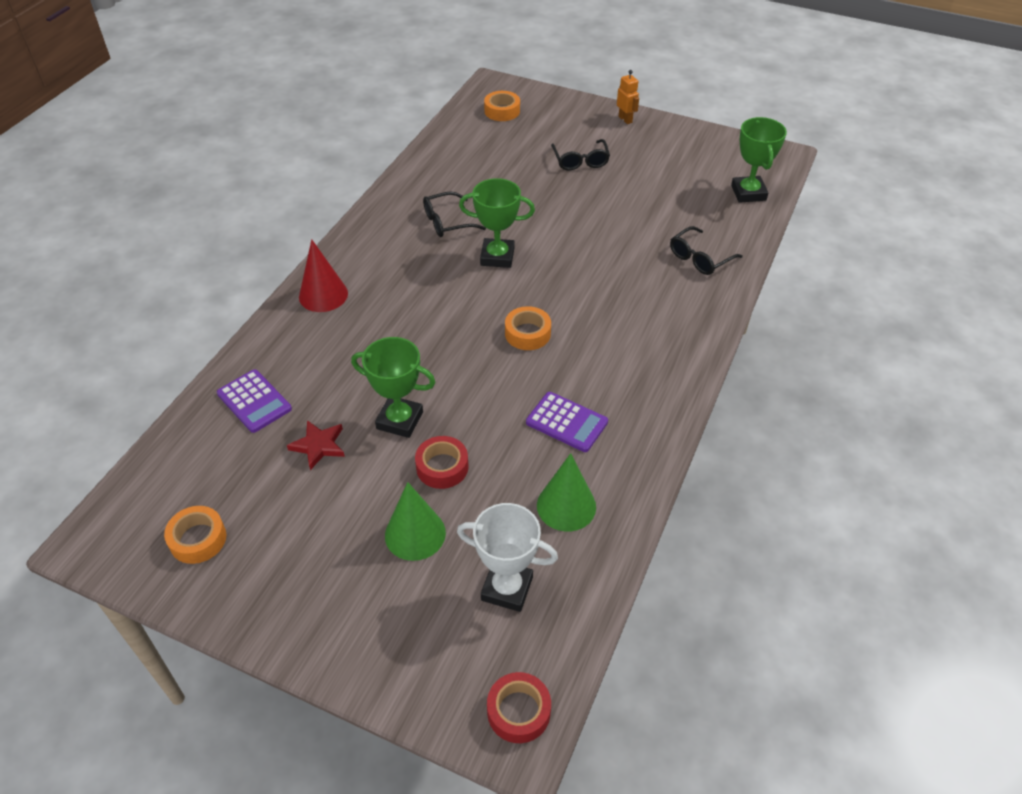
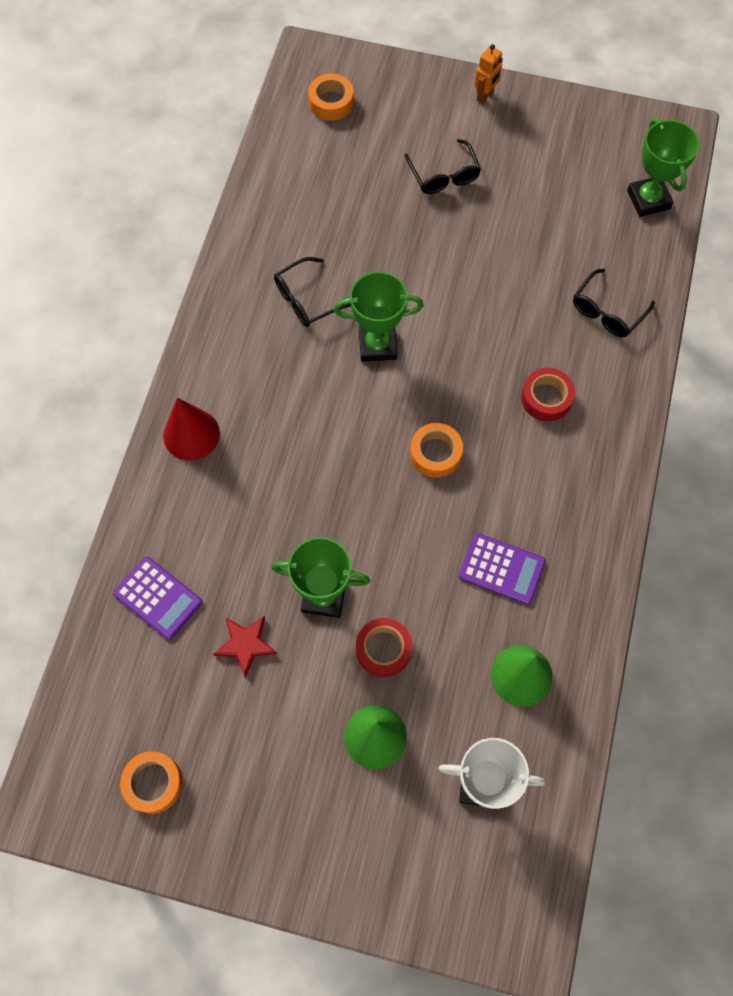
camera: 10 degrees left, 20 degrees up
(518, 711) = (521, 915): red tape -> red tape (546, 398)
(625, 119) = (485, 96): orange robot -> orange robot turned 75 degrees clockwise

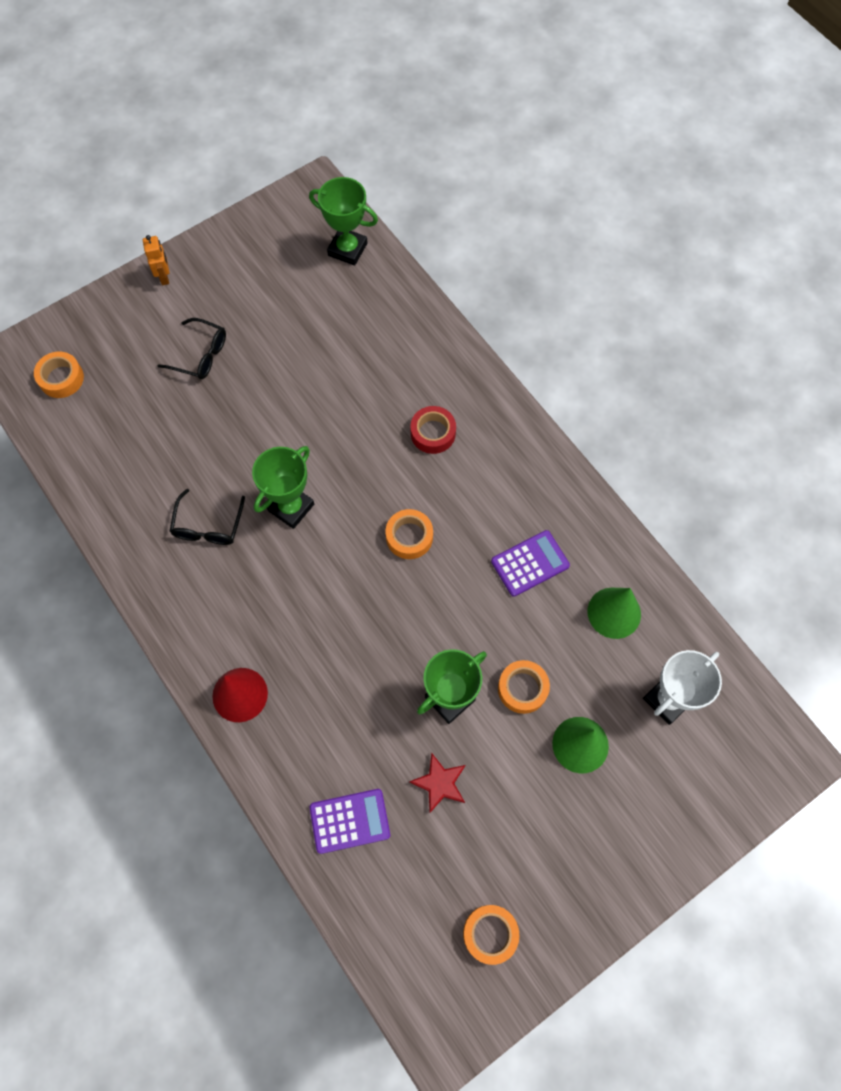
camera: 50 degrees left, 0 degrees up
(383, 649) = (522, 688): red tape -> orange tape
(607, 312) = (405, 343): black glasses -> none

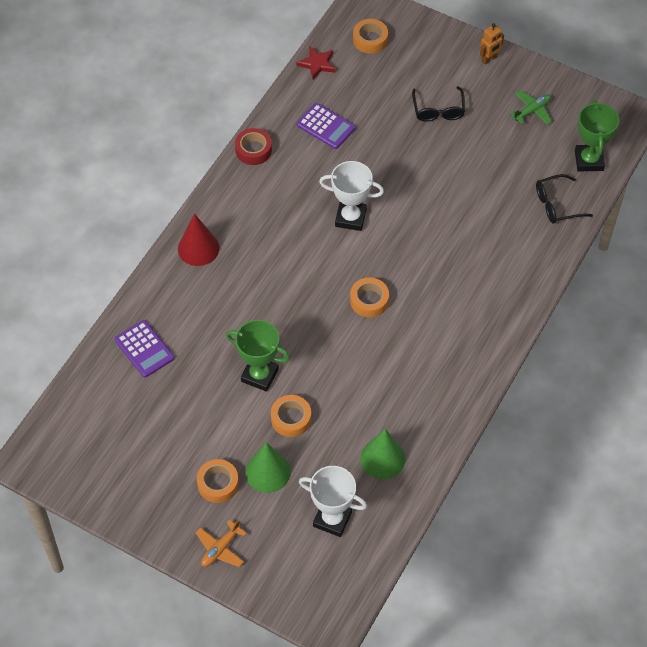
camera: 65 degrees right, 10 degrees down
(208, 526) = (308, 175): black glasses -> black glasses (556, 205)
(256, 270) = (532, 111): none -> green plane
(291, 507) = (350, 218): green trophy -> white trophy
(433, 433) = (463, 282): red tape -> red tape (253, 150)
(440, 783) = (196, 393): red star -> red star (317, 64)
(490, 934) = (108, 463): orange tape -> orange tape (218, 484)
(530, 563) = (391, 387): purple calculator -> purple calculator (326, 126)
(657, 842) = (220, 548): none -> orange plane

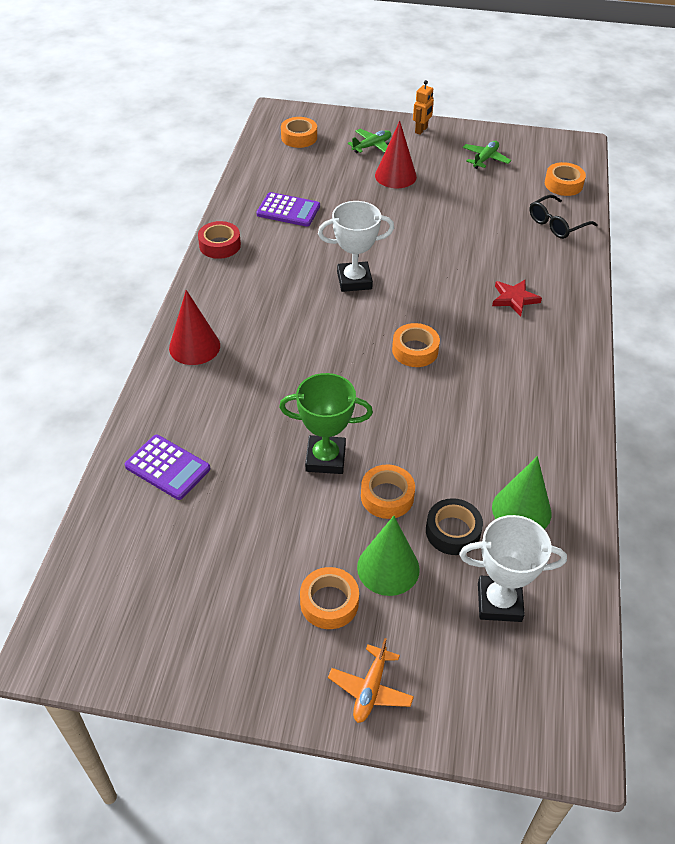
camera: 20 degrees left, 10 degrees down
(317, 64) = (255, 164): red star -> red star (514, 299)
(325, 459) = (453, 531): none -> black tape
(433, 68) = (372, 146): none -> green plane
(438, 110) = (395, 176): black glasses -> red cone
(589, 160) = (563, 184): green trophy -> orange tape

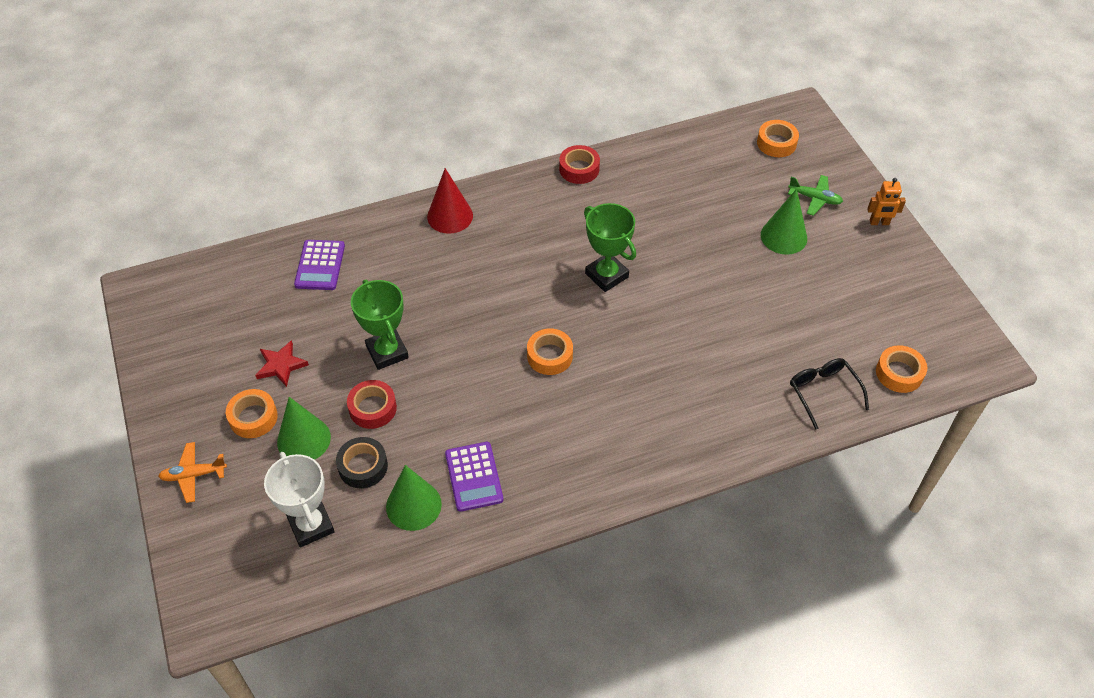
camera: 60 degrees right, 5 degrees up
(288, 210) = (663, 188): purple calculator -> purple calculator (474, 477)
(354, 280) = (606, 275): white trophy -> green trophy
(387, 496) = (372, 408): orange tape -> red tape
(395, 176) = (783, 236): red cone -> green cone
(485, 159) = (880, 292): green plane -> none
(514, 299) = (676, 401): red star -> red star (281, 365)
(556, 224) = (823, 392): black glasses -> black glasses turned 45 degrees clockwise

